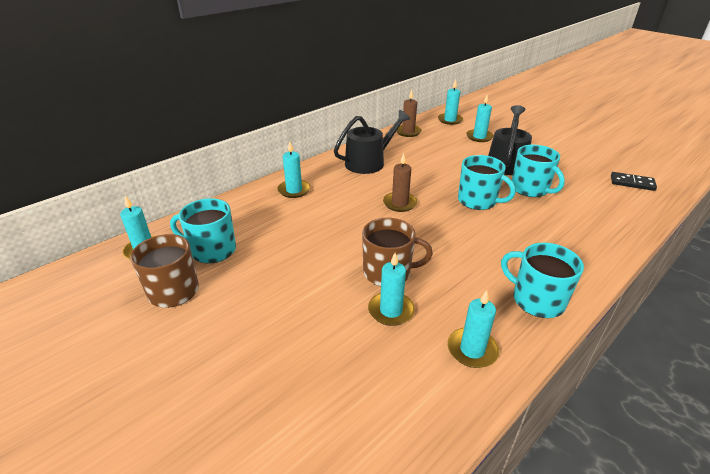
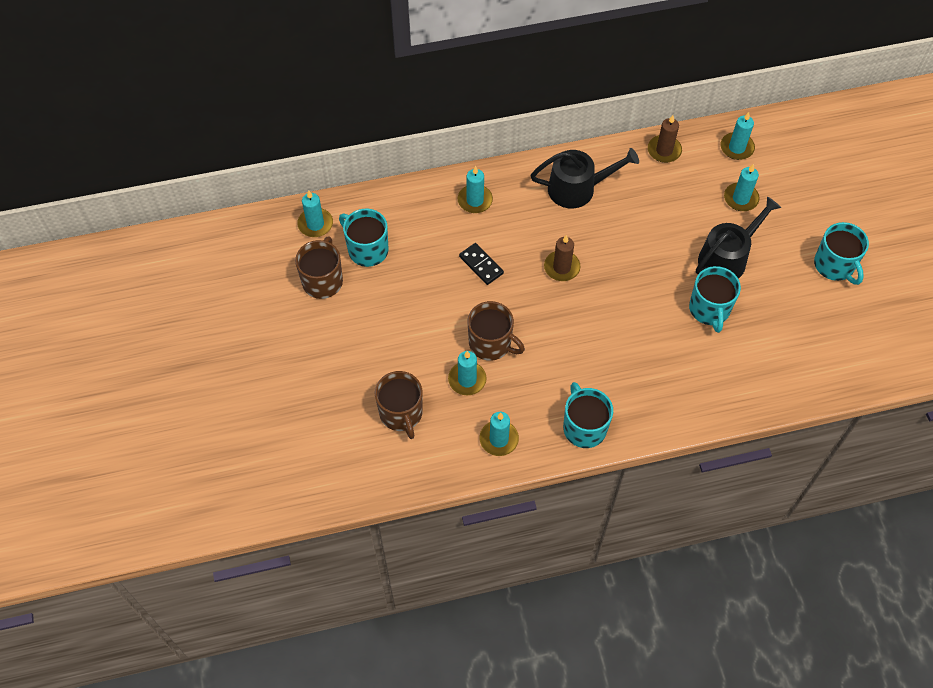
camera: 30 degrees right, 25 degrees up
(344, 376) = (401, 413): none -> brown mug
(478, 201) = (640, 300): turquoise mug -> turquoise mug (834, 265)
(632, 183) = (830, 353): black domino -> black domino (481, 265)

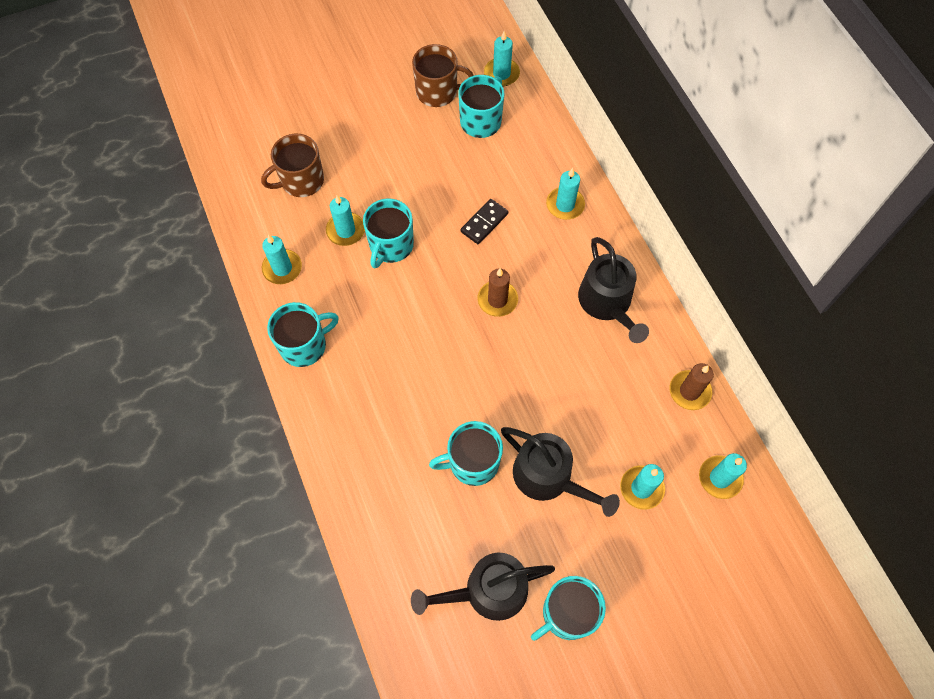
camera: 80 degrees right, 5 degrees up
(491, 343) = (391, 245): brown mug -> turquoise mug
(815, 315) = (488, 591): none -> black watering can

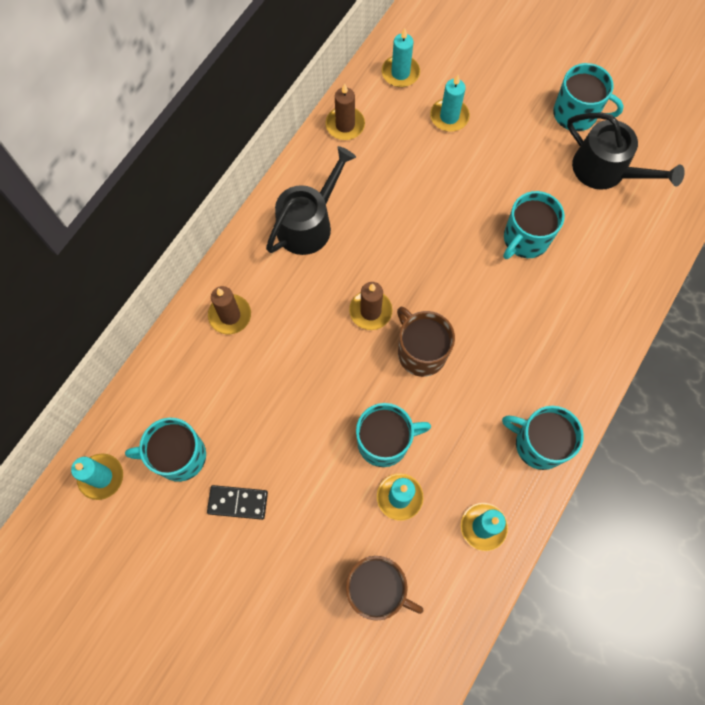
camera: 125 degrees left, 5 degrees up
(438, 92) = (168, 528): brown mug -> brown mug (421, 352)
(472, 462) = (525, 239): turquoise mug -> turquoise mug turned 90 degrees clockwise
(484, 223) = (299, 373): black domino -> black domino (238, 502)
(549, 477) = (492, 180): black watering can -> none
(565, 205) = (230, 315): turquoise candle -> brown candle

